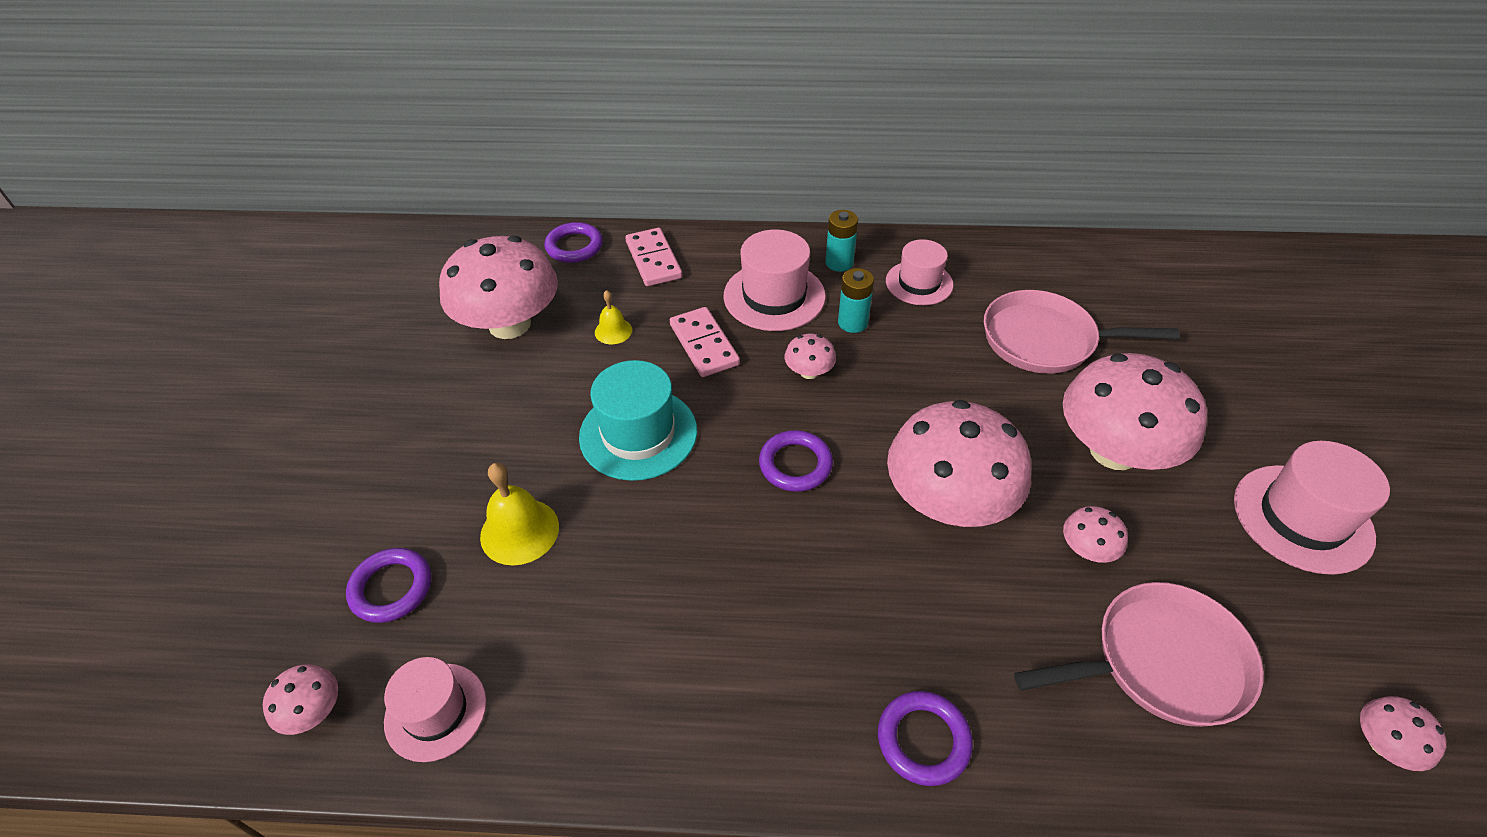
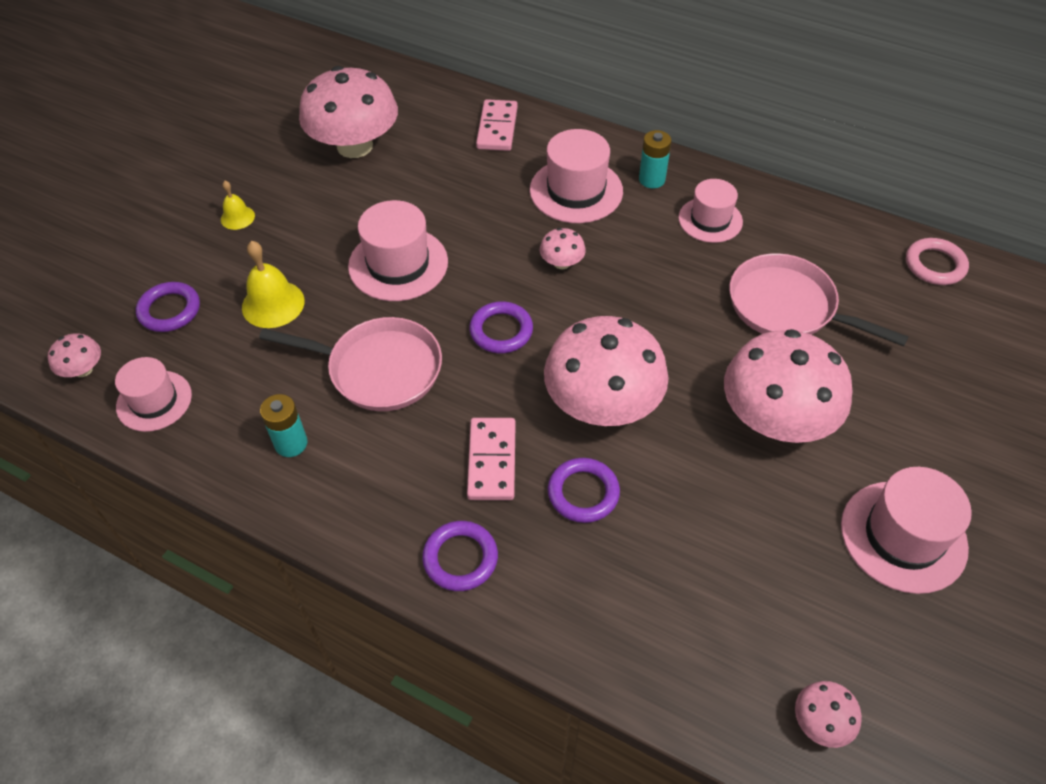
camera: 25 degrees right, 5 degrees up
(574, 246) = (441, 97): purple ring -> purple ring (583, 493)
(613, 331) = (429, 177): yellow bell -> yellow bell (237, 217)
(638, 433) = (398, 264): turquoise hat -> pink hat
(704, 344) = (492, 212): pink domino -> pink domino (492, 461)
(852, 323) = (627, 235): turquoise battery -> turquoise battery (291, 443)
(1087, 549) = (689, 484): pink mushroom -> none
(1135, 260) = (934, 265): none -> pink ring
(1161, 662) = (683, 587): pink pan -> pink pan (379, 369)

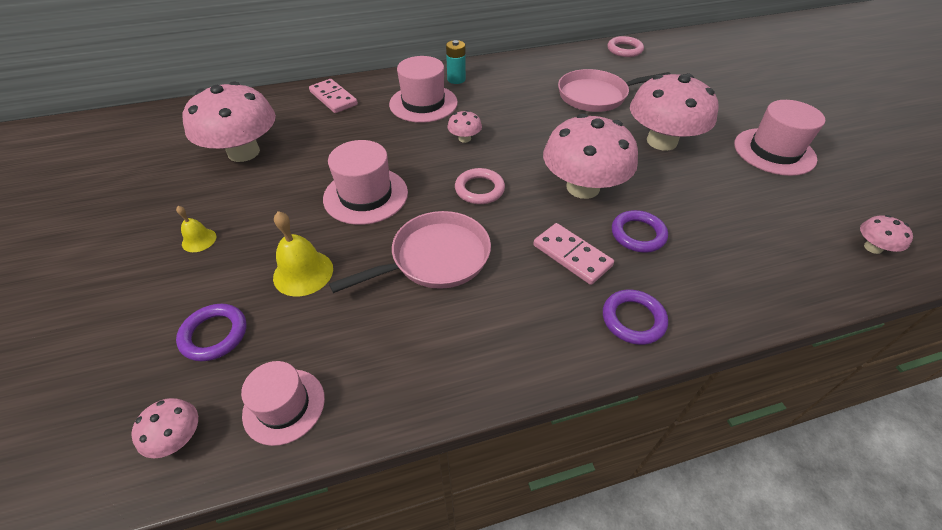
camera: 45 degrees left, 5 degrees down
(291, 443) = (437, 345): turquoise battery -> none
(501, 331) = (479, 189): purple ring -> pink ring
(710, 220) = (510, 81): pink hat -> none

